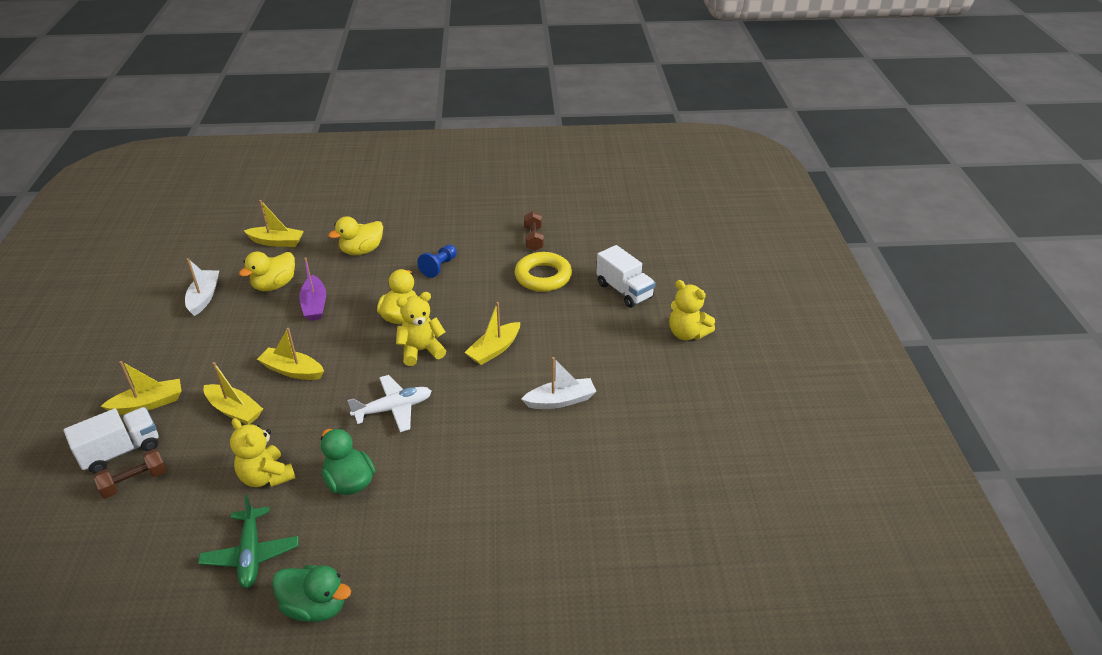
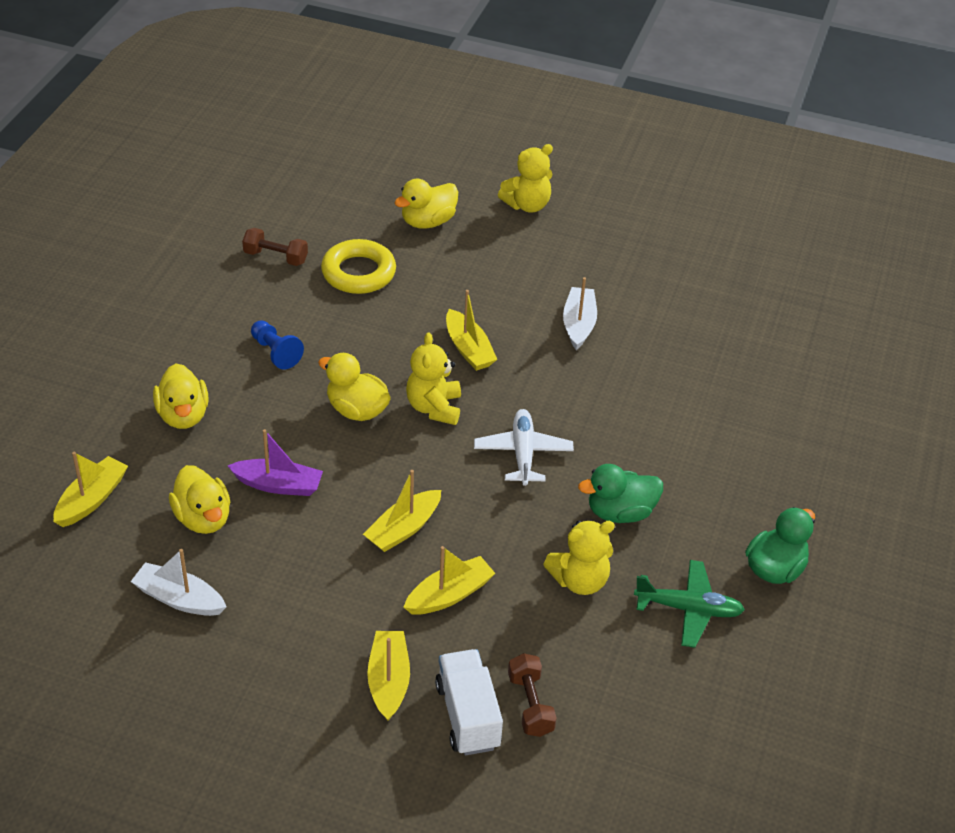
camera: 70 degrees left, 5 degrees up
(624, 291) = (428, 222): white truck -> yellow duck

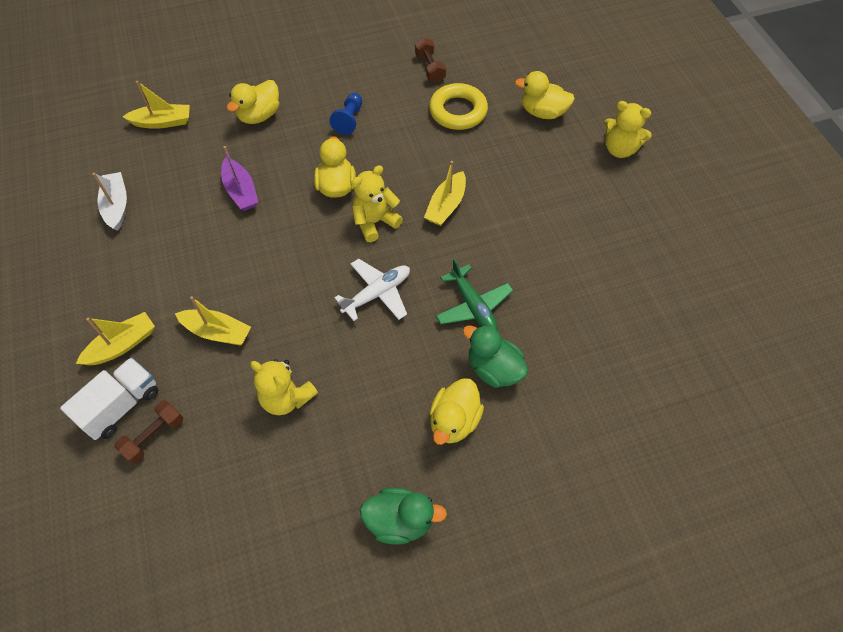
camera: 55 degrees right, 15 degrees up
(203, 518) = (186, 176): yellow duck -> yellow duck (454, 421)
(403, 529) = (255, 273): yellow boat -> none
(578, 324) = (533, 248): white boat -> none
(620, 512) = (371, 384): green duck -> green duck (494, 369)
(689, 609) = (312, 484): green plane -> green plane (473, 306)

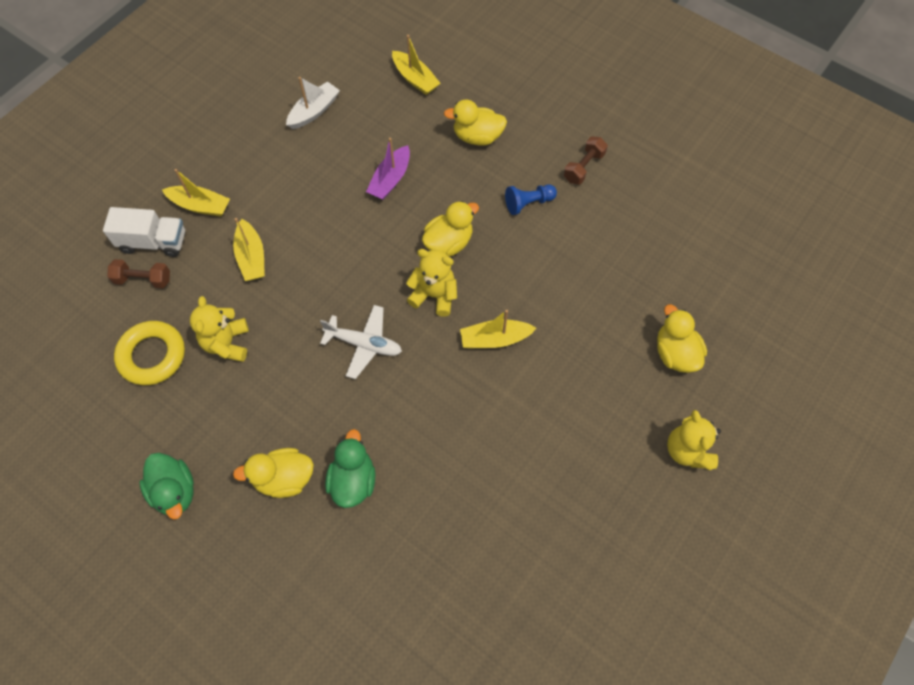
camera: 55 degrees right, 5 degrees up
(430, 68) = (646, 225): brown dumbbell -> brown dumbbell (584, 167)
(458, 111) = (613, 280): yellow ring -> yellow ring (152, 356)
(473, 306) = (404, 426): green plane -> none

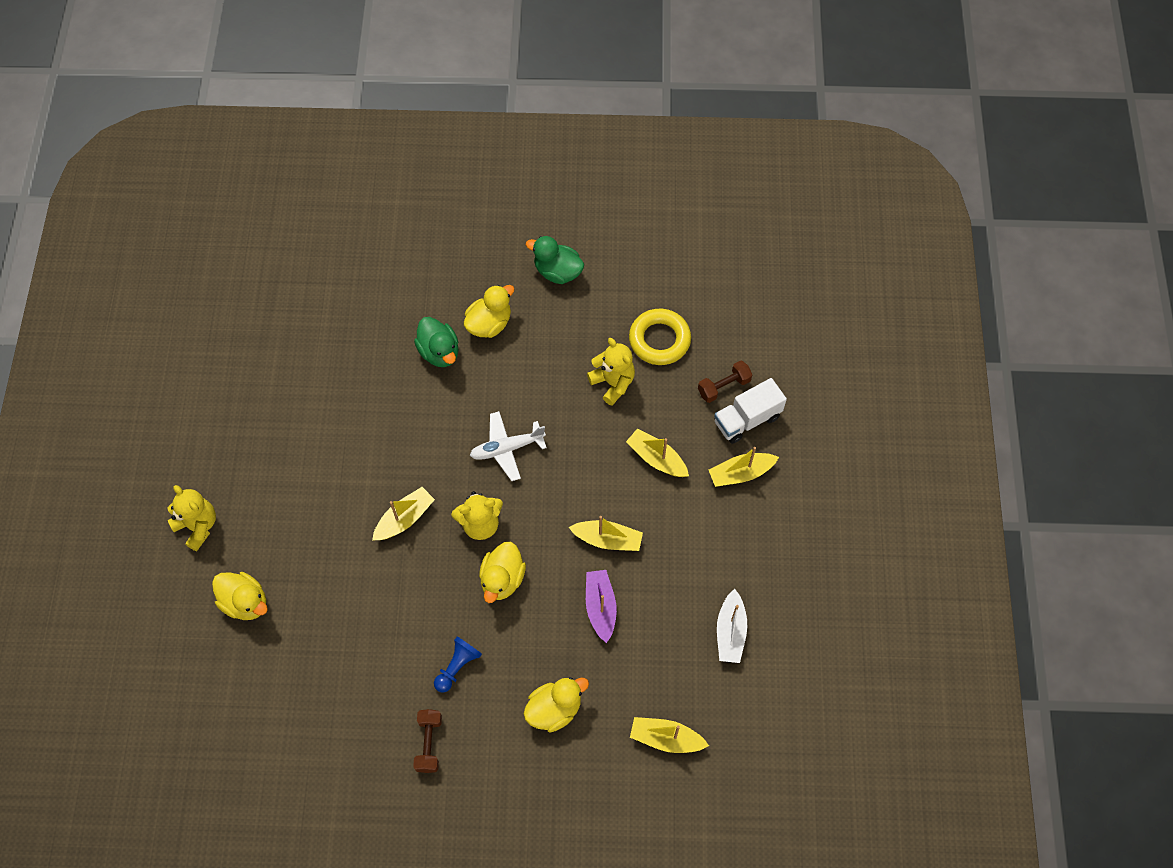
camera: 145 degrees right, 0 degrees up
(344, 221) = (608, 539): none -> yellow boat

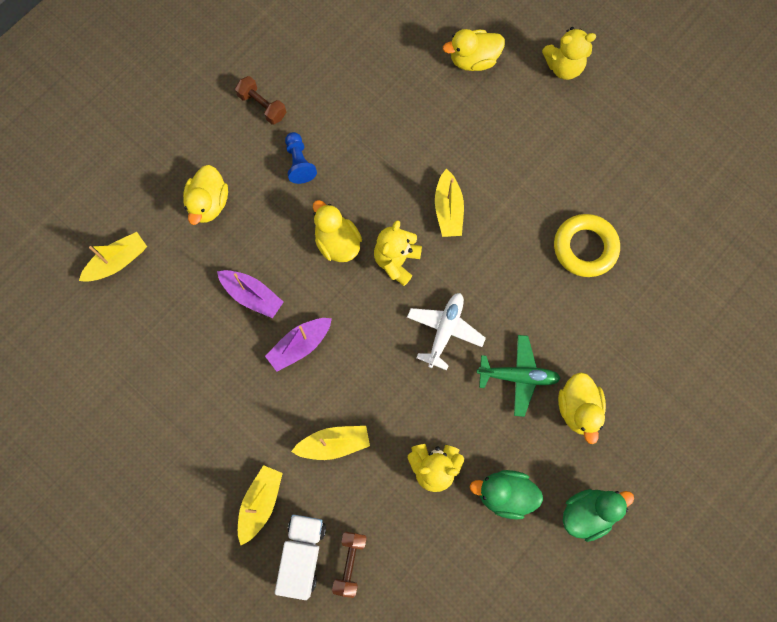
camera: 130 degrees right, 10 degrees up
(439, 352) = (581, 346): green duck -> green duck (505, 494)
(499, 376) = (518, 376): none -> green plane
(608, 539) = (300, 346): yellow boat -> purple boat
(659, 340) = (442, 546): yellow ring -> yellow ring (585, 248)
(730, 632) = (145, 375): white boat -> none

